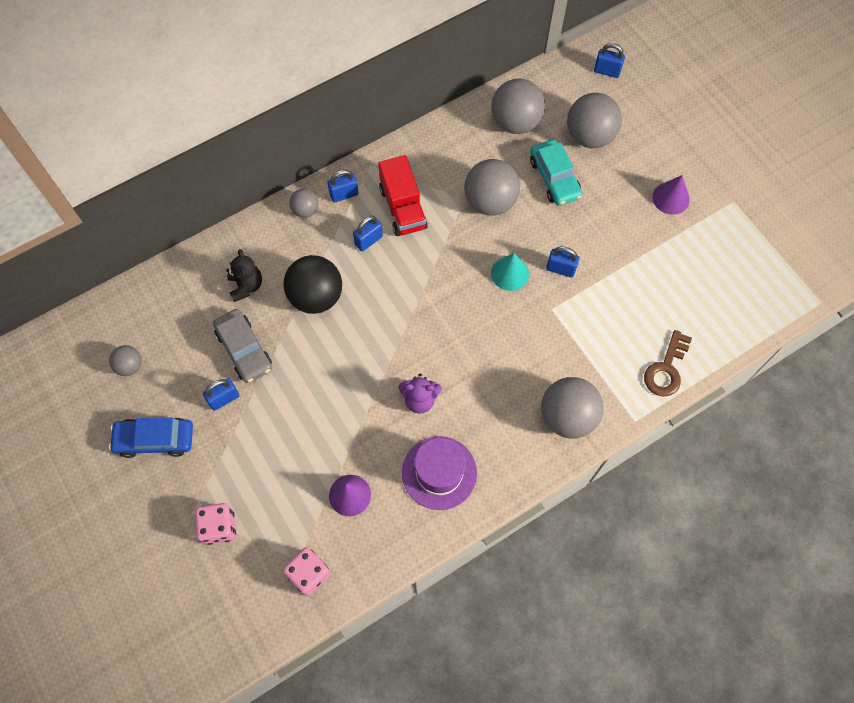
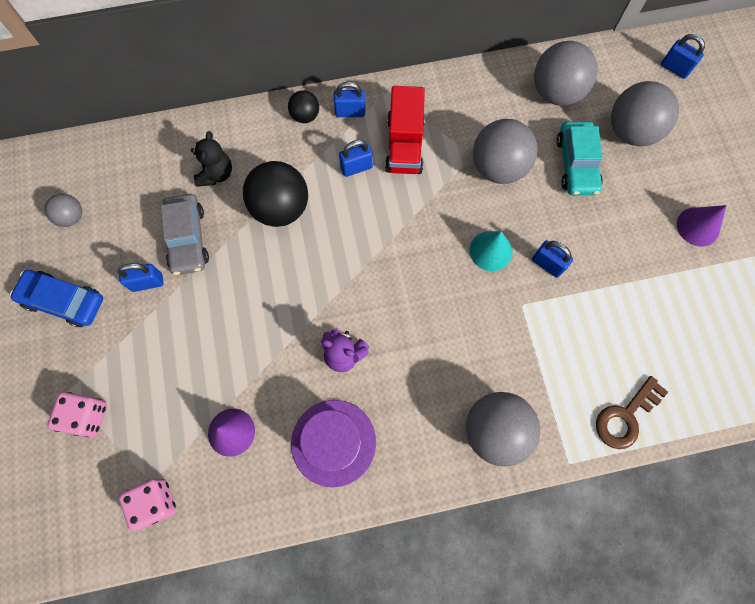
camera: 20 degrees right, 5 degrees up
(305, 210) = (305, 116): grey ball -> black ball

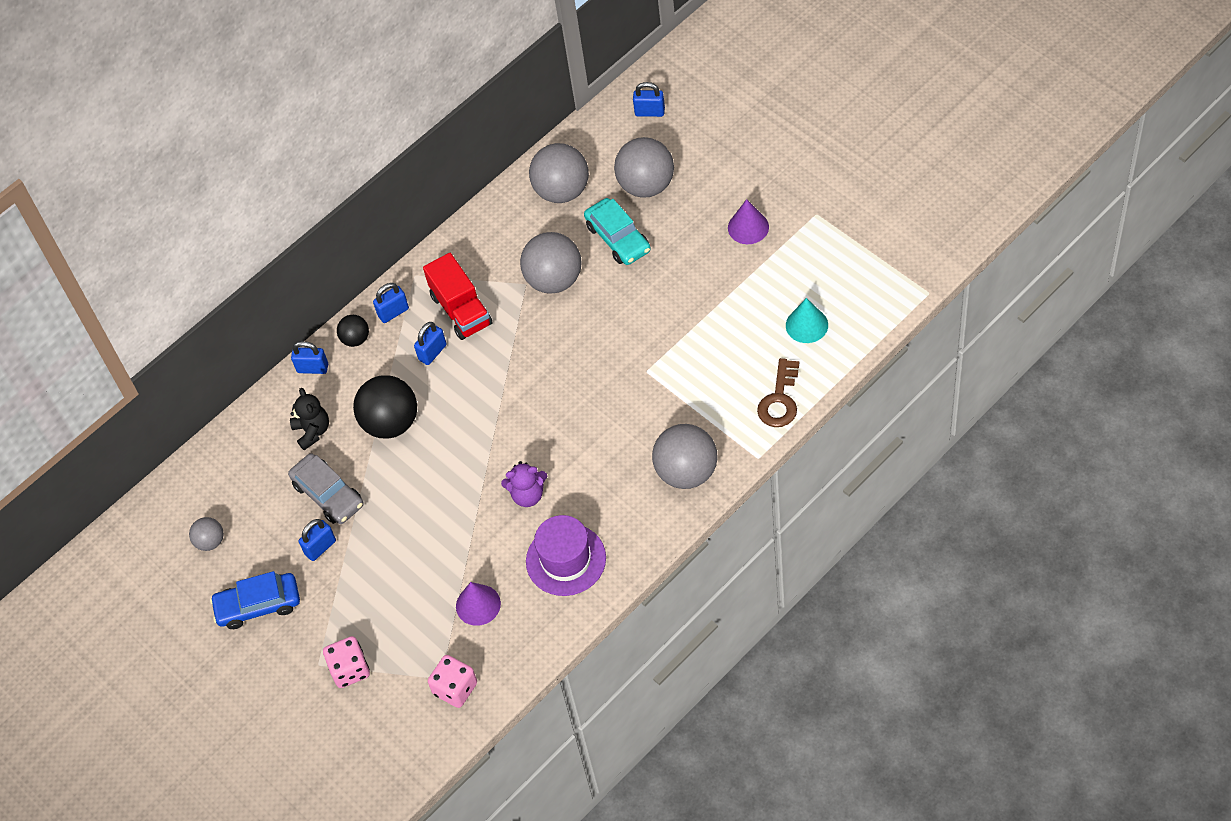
camera: 25 degrees left, 15 degrees down
(491, 251) = (593, 347): turquoise cone -> turquoise cone (806, 325)
(547, 264) = (646, 329): blue padlock -> blue padlock (313, 368)

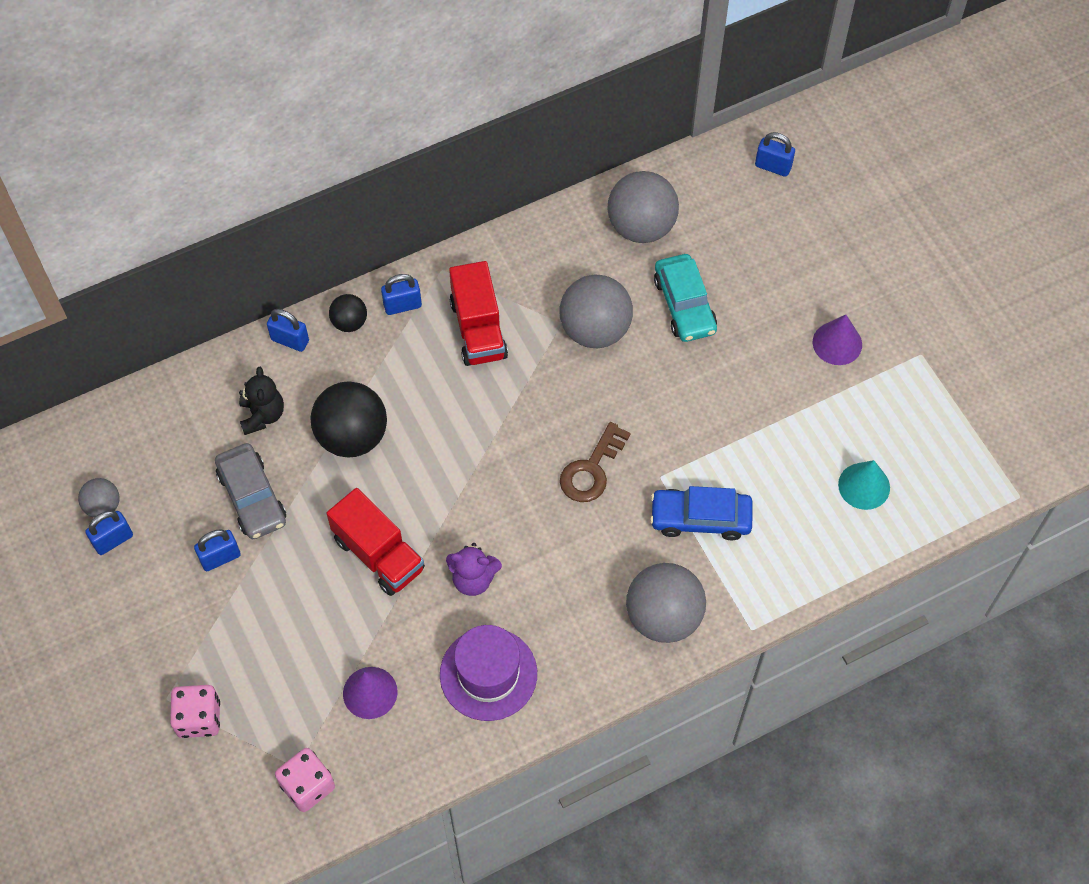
camera: 10 degrees right, 5 degrees up
(258, 605) = (127, 602): blue car -> blue car (700, 518)
(432, 352) = (428, 368): blue padlock -> blue padlock (113, 540)
(446, 502) = (378, 554): none -> red truck
(646, 185) = (738, 252): grey ball -> none
(780, 400) = (801, 566): brown key -> brown key (591, 469)

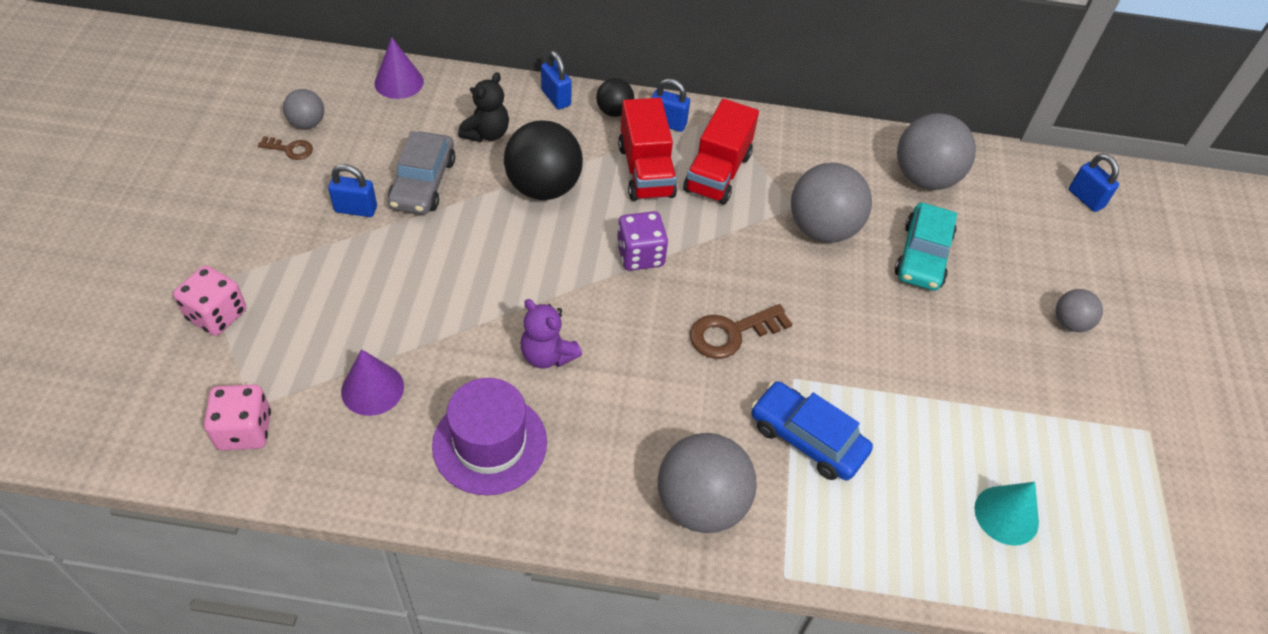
camera: 30 degrees right, 10 degrees down
(113, 540) = (290, 149): blue padlock -> brown key
(378, 554) = (484, 285): red truck -> red truck (646, 171)
(476, 447) = (640, 255): none -> purple dice
(822, 296) = (1070, 323): none -> grey ball
(837, 343) = (1060, 370): purple cone -> purple cone (399, 82)

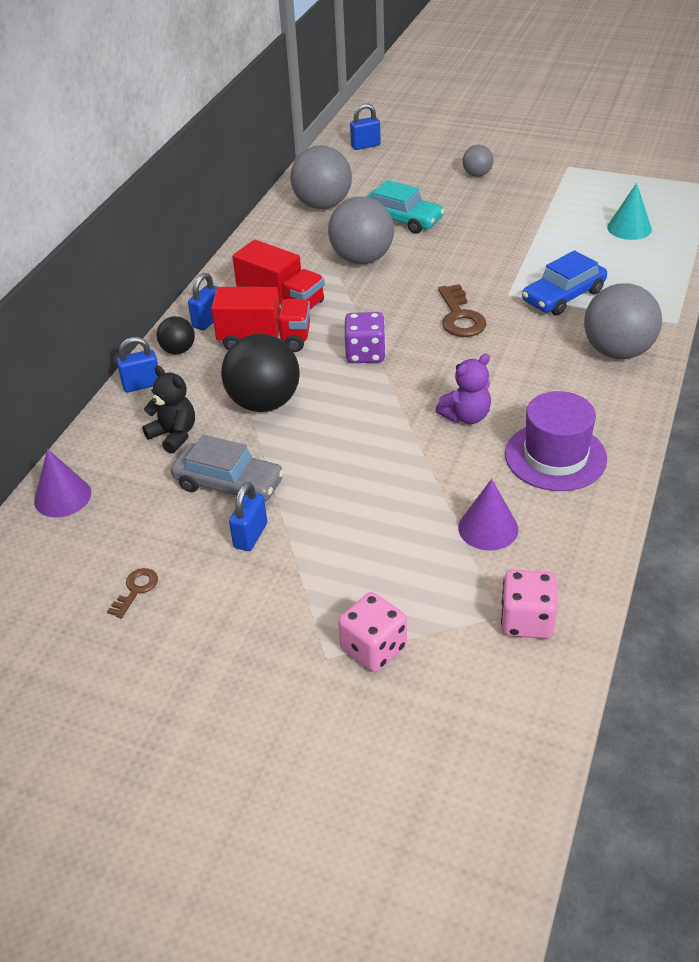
camera: 70 degrees left, 10 degrees down
(307, 123) = (98, 575): grey ball -> none

